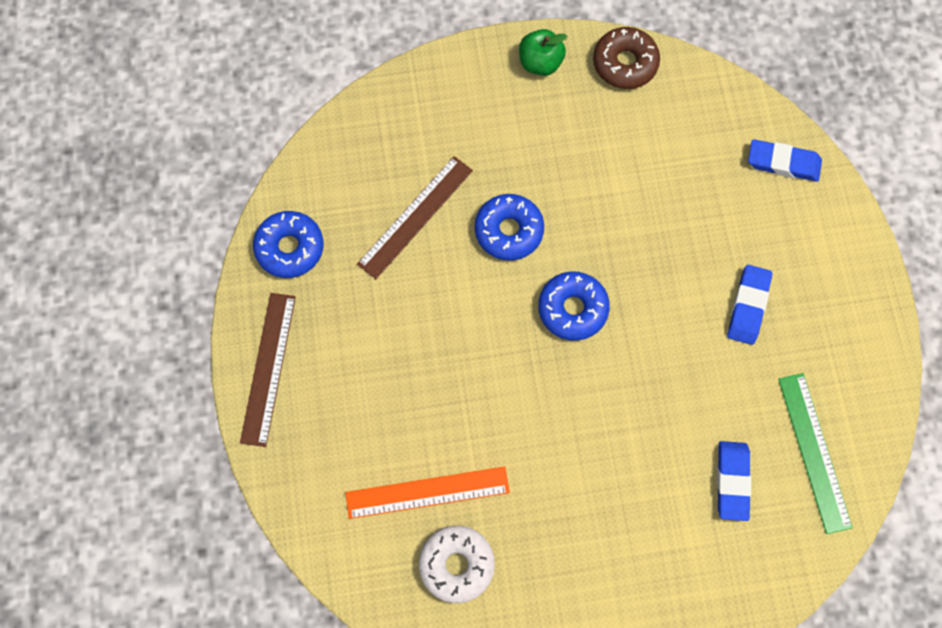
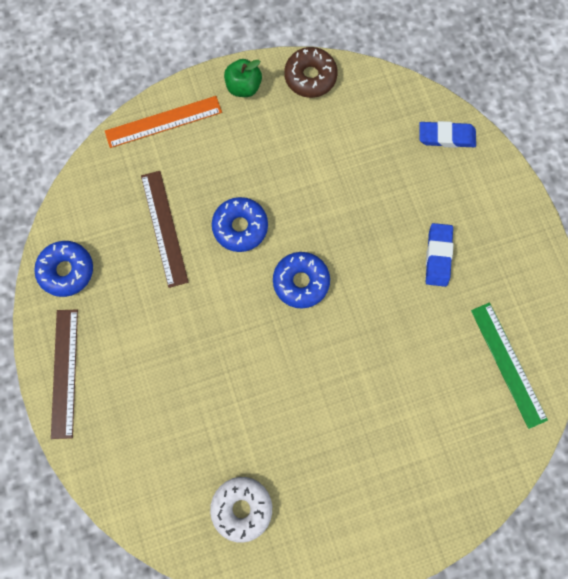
camera: 10 degrees left, 5 degrees up
(415, 217) = (164, 228): brown ruler -> brown ruler turned 45 degrees counterclockwise
(427, 492) = (209, 452): orange ruler -> orange ruler (163, 122)
(732, 481) = (448, 399): blue eraser -> none

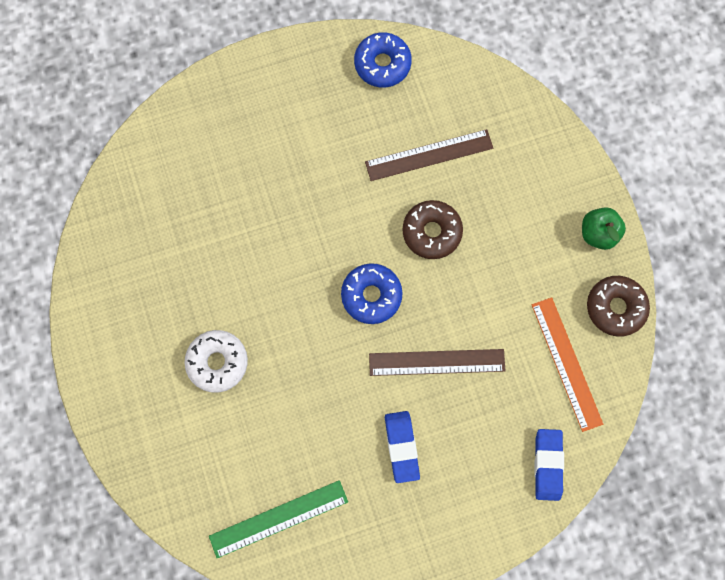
camera: 90 degrees right, 0 degrees up
(65, 372) = (280, 69): brown ruler -> brown ruler (437, 362)
(163, 122) = (550, 149): orange ruler -> orange ruler (566, 363)
(240, 227) = (431, 232): blue donut -> brown donut
(242, 507) = (145, 238): white donut -> white donut (217, 362)
(438, 256) = (401, 446): blue eraser -> blue eraser turned 75 degrees clockwise

